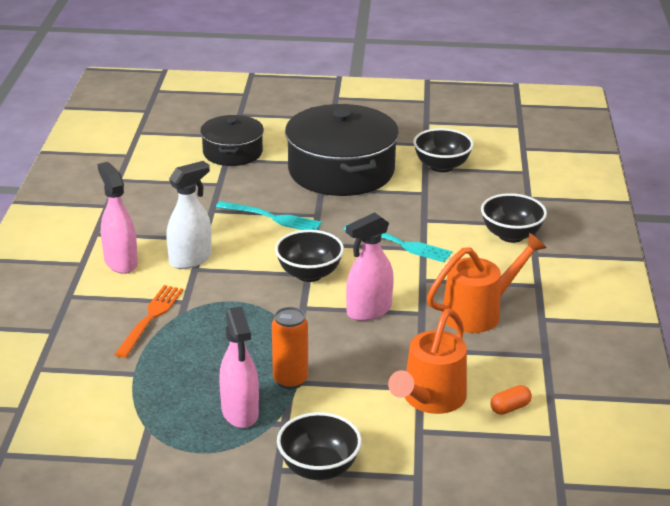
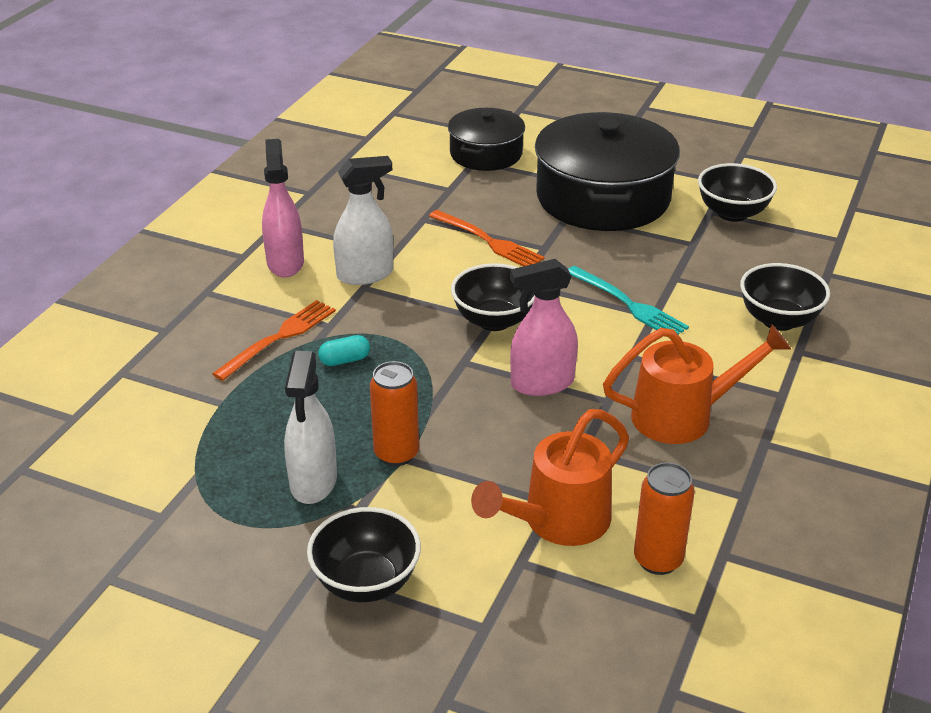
camera: 20 degrees right, 5 degrees up
(212, 324) = (345, 360): none -> turquoise capsule
(240, 412) = (313, 482): pink spray bottle -> white spray bottle
(272, 218) = (489, 241): turquoise fork -> orange fork
(510, 408) = (658, 560): orange capsule -> orange can

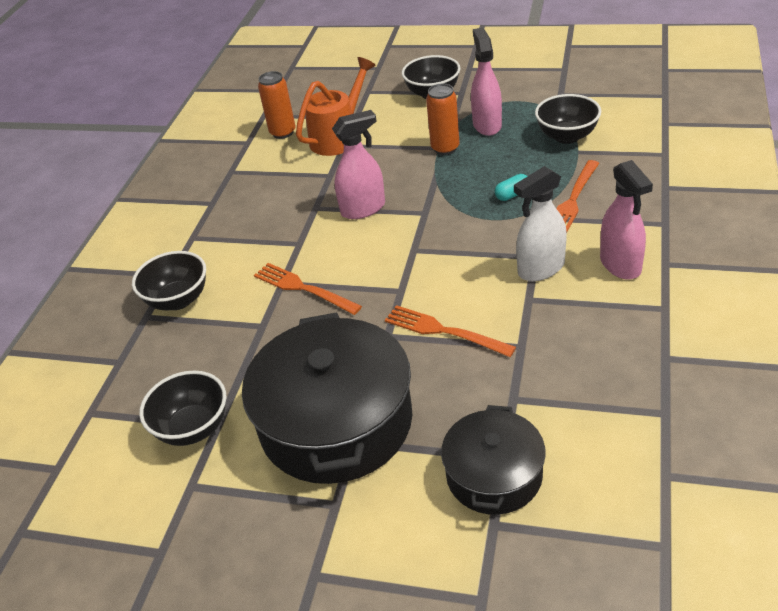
camera: 175 degrees right, 5 degrees up
(313, 482) = (487, 125): white spray bottle -> pink spray bottle
(494, 320) = (412, 249): black bowl -> black bowl (567, 136)
(629, 304) = (303, 288): turquoise fork -> orange fork
(683, 416) = (263, 208): orange watering can -> none

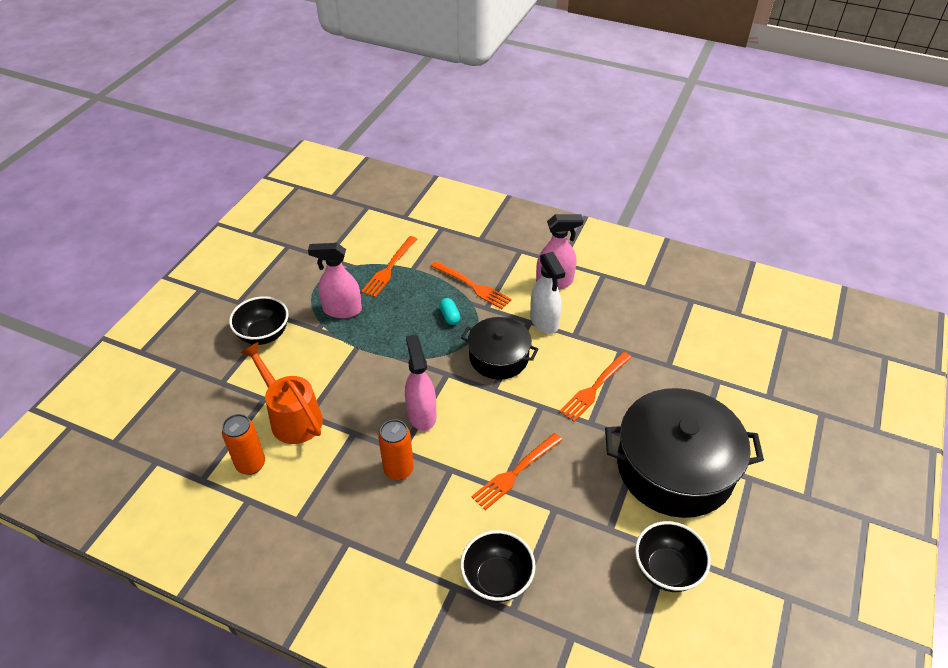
camera: 85 degrees left, 5 degrees up
(445, 148) = (360, 343): orange can -> orange can (398, 470)
(494, 475) = (731, 388): black pot -> black pot (499, 357)
(567, 136) = (389, 269): black bowl -> orange fork

